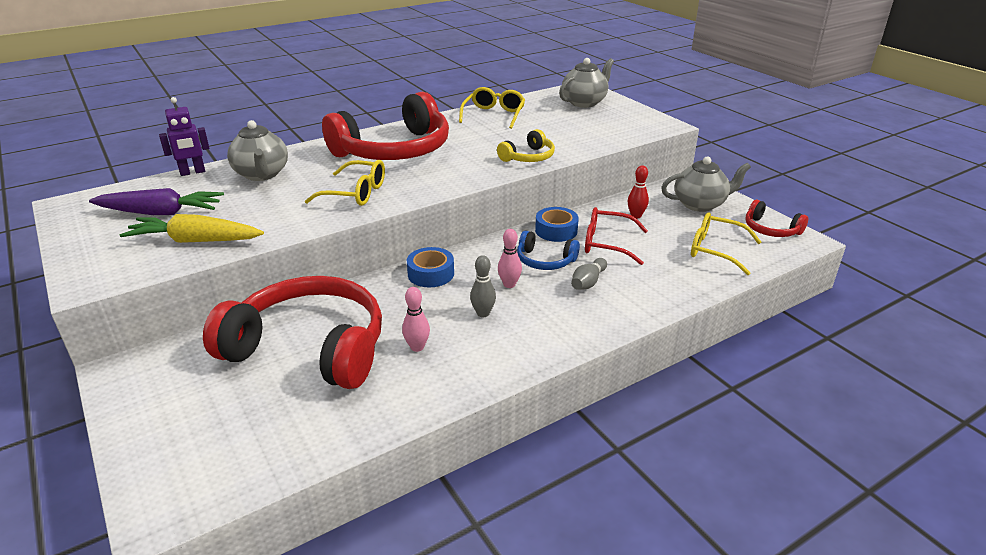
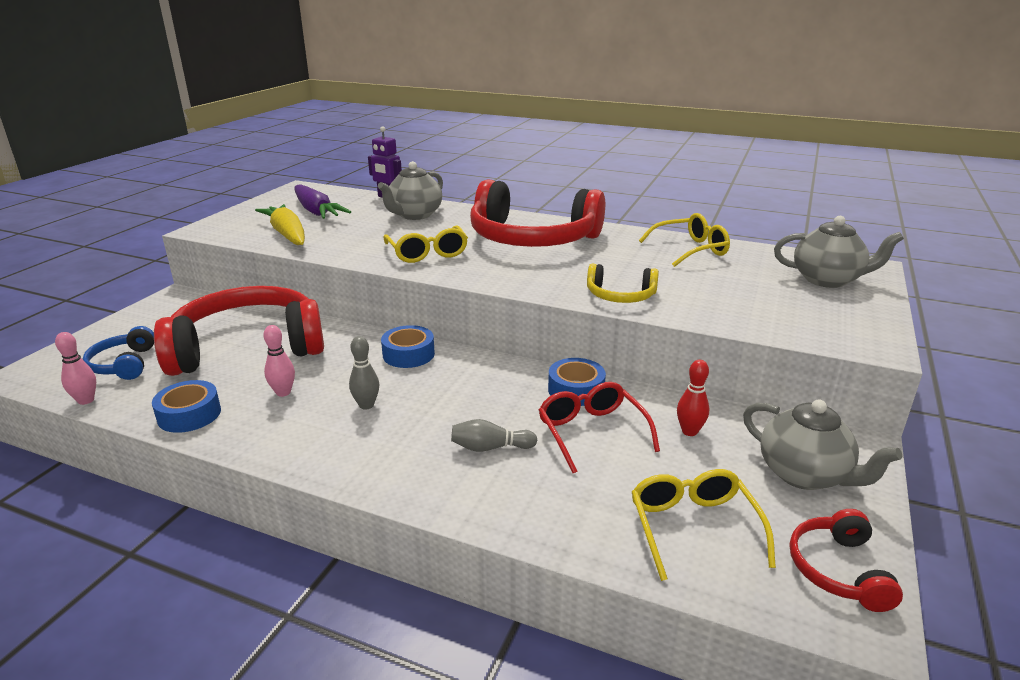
camera: 55 degrees right, 5 degrees down
(309, 347) = (248, 347): red headphones -> red headphones turned 90 degrees counterclockwise
(394, 405) = (189, 414): none -> blue tape
(509, 284) = (433, 401): pink bowling pin -> pink bowling pin (86, 400)
(545, 261) = (503, 405): blue headphones -> blue headphones (124, 364)

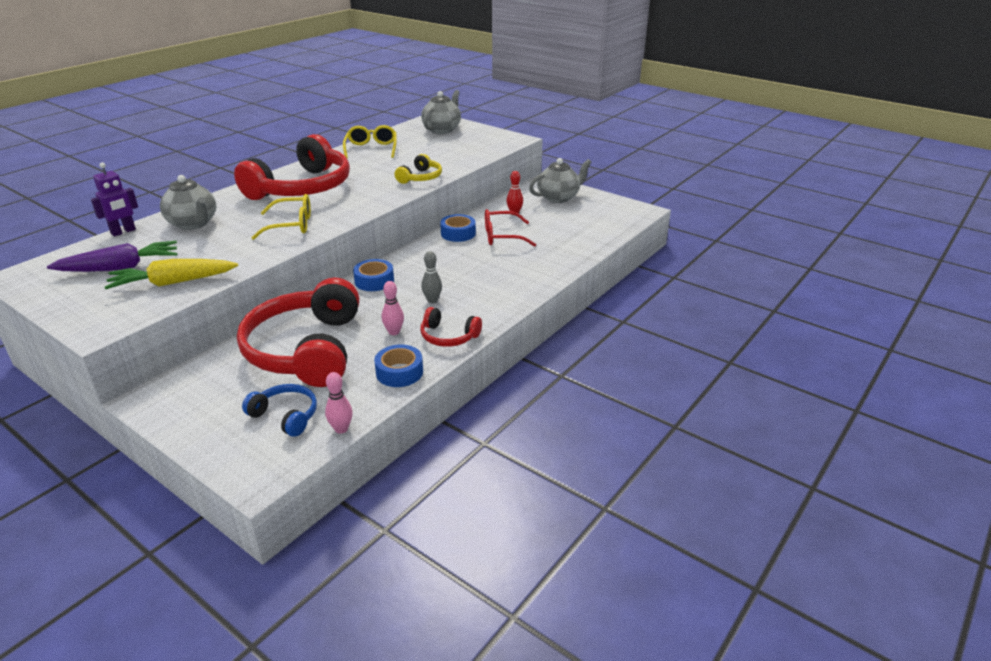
camera: 75 degrees left, 5 degrees up
(124, 364) = (286, 416): blue headphones -> blue headphones turned 150 degrees counterclockwise
(490, 448) = (501, 265): grey bowling pin -> none
(693, 527) = (583, 227): yellow glasses -> none
(838, 570) = (616, 207): red headphones -> red headphones (448, 337)

